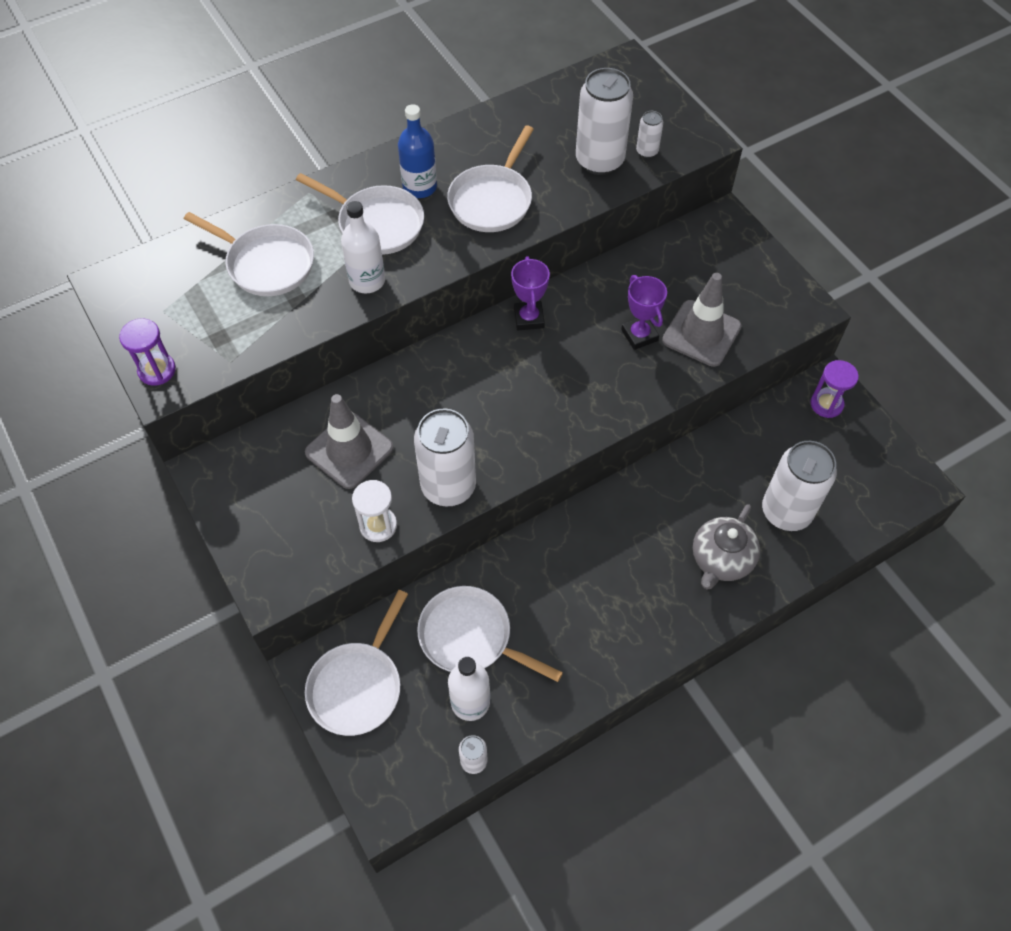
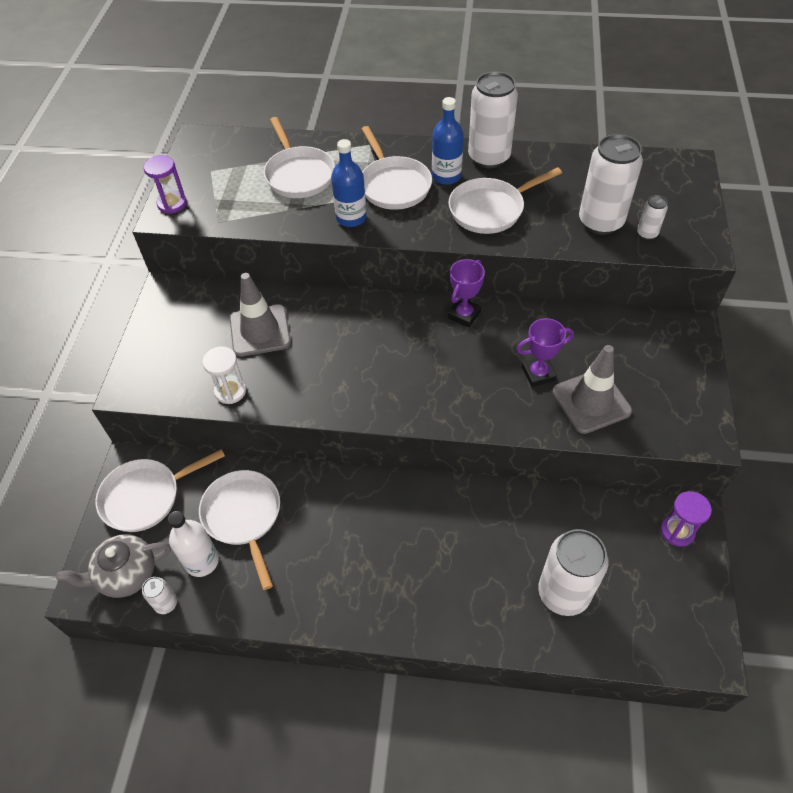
camera: 40 degrees right, 5 degrees down
(367, 281) = (351, 218): white bottle -> blue bottle
(448, 486) = (299, 395): white can -> white can (489, 157)
(639, 335) = (538, 374): purple trophy -> purple trophy turned 60 degrees clockwise
(721, 560) = (474, 592): grey teapot -> grey teapot (126, 574)

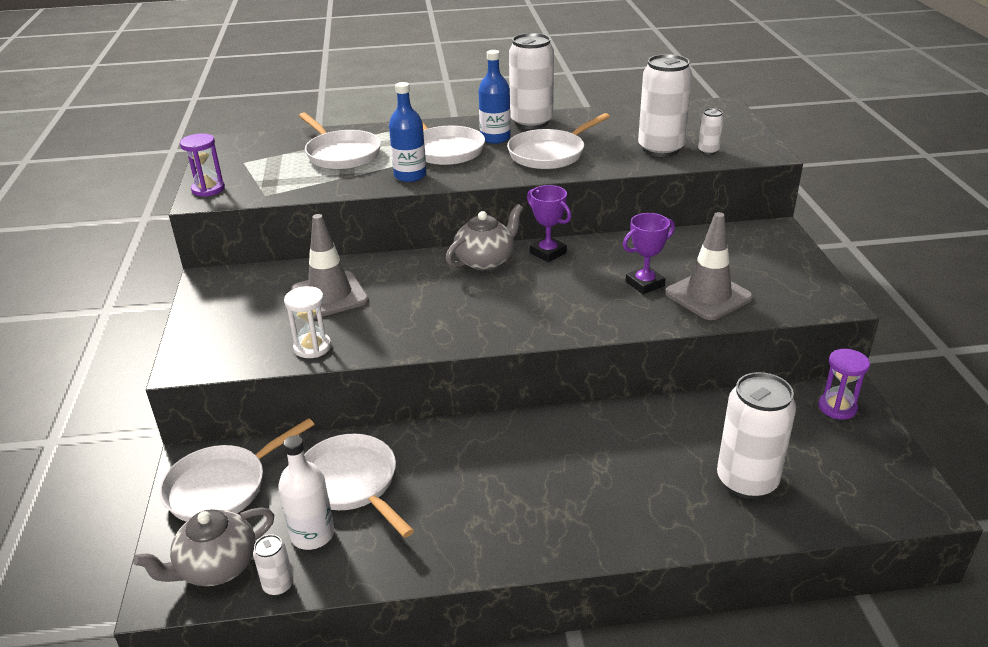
camera: 15 degrees left, 20 degrees down
(405, 314) = (485, 260): none -> grey teapot
(464, 315) = (548, 253): purple trophy -> purple trophy turned 60 degrees counterclockwise

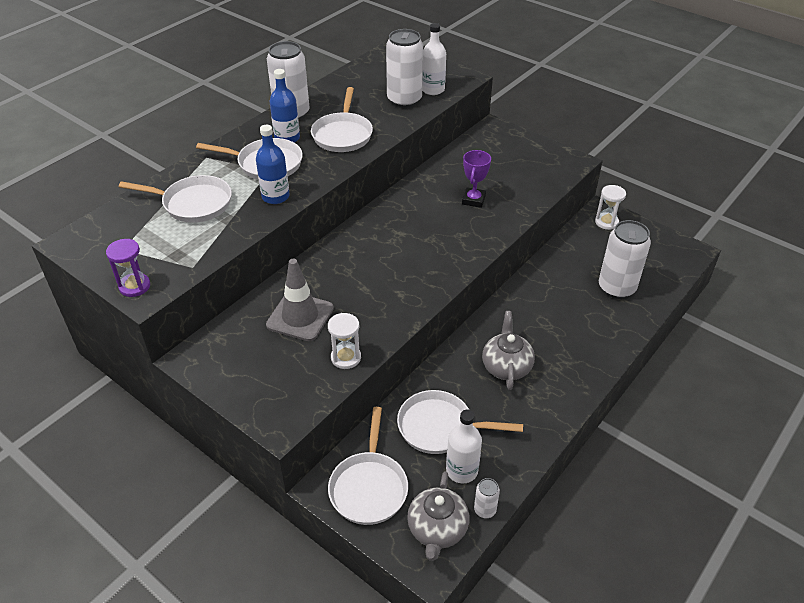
camera: 45 degrees left, 10 degrees up
(485, 260) = (363, 234): grey teapot -> grey teapot (506, 366)
(548, 253) = (392, 208): purple trophy -> none
(708, 151) = (433, 90): white can -> white bottle
(708, 295) = (514, 189): grey traffic cone -> none
(837, 407) = (606, 222): purple hourglass -> white hourglass

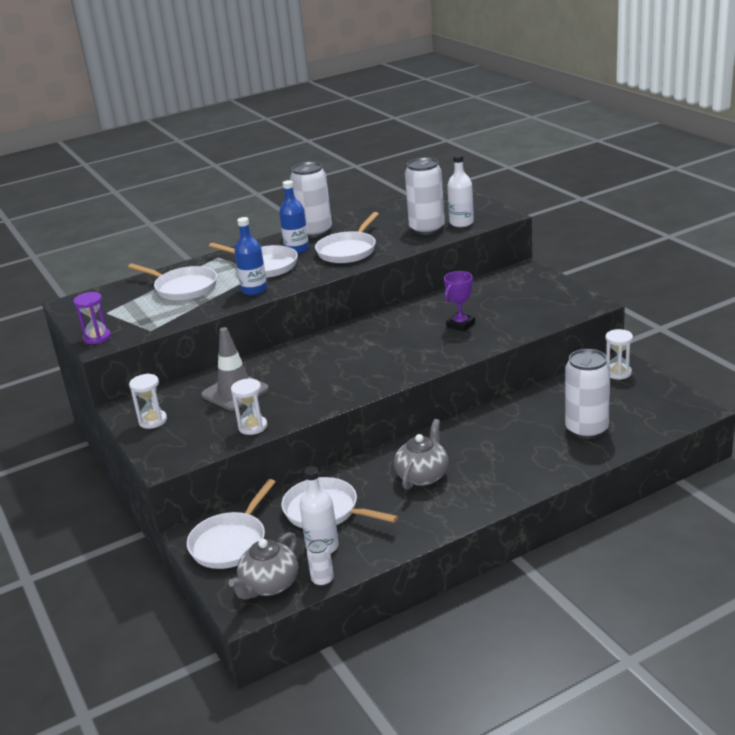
camera: 25 degrees right, 15 degrees down
(232, 370) = (153, 421): none -> white hourglass

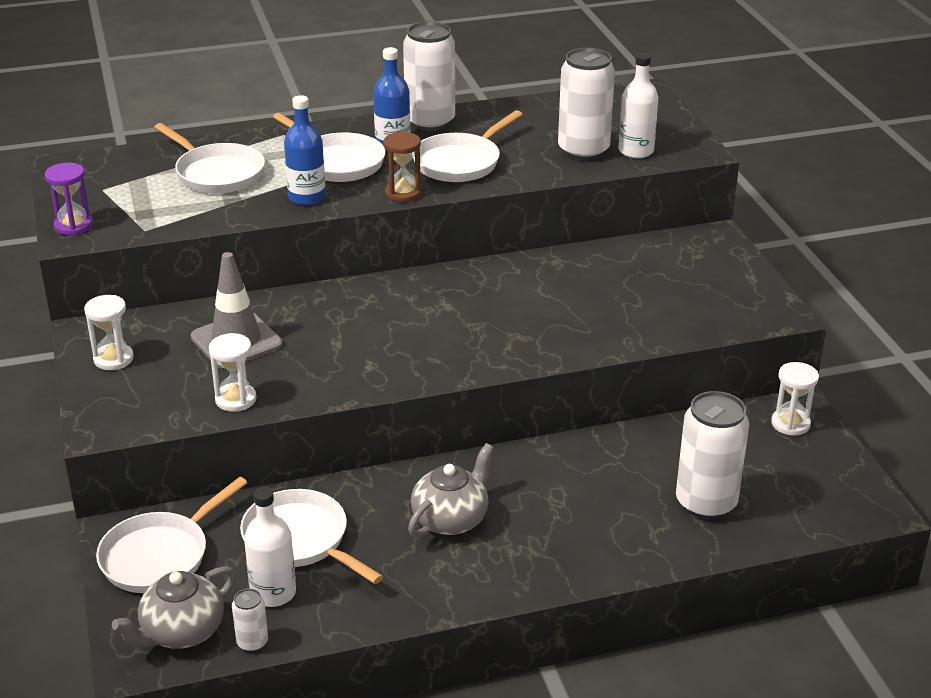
camera: 10 degrees right, 5 degrees up
(319, 275) = (403, 193): none -> brown hourglass
(460, 325) = (582, 306): purple trophy -> none

